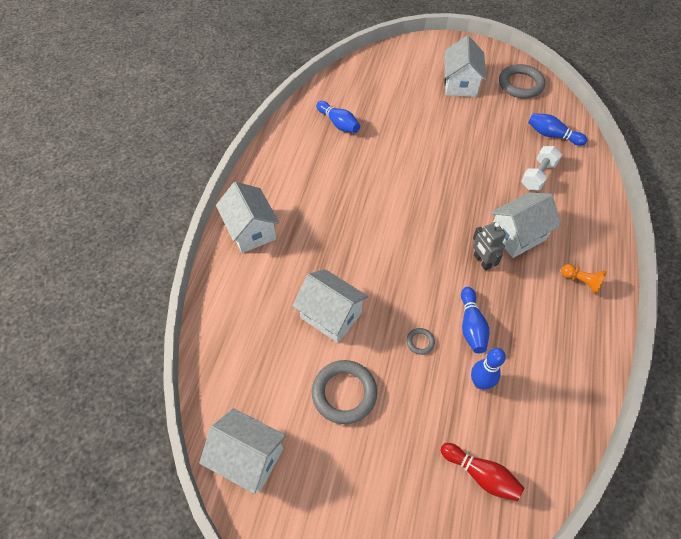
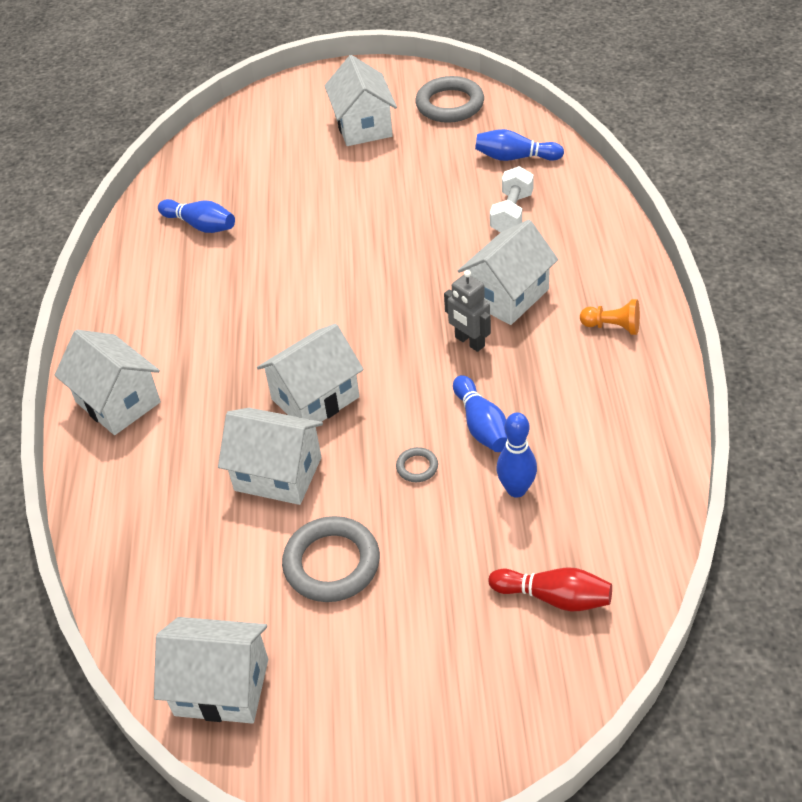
camera: 15 degrees left, 10 degrees down
(371, 269) = (315, 398): none -> white house

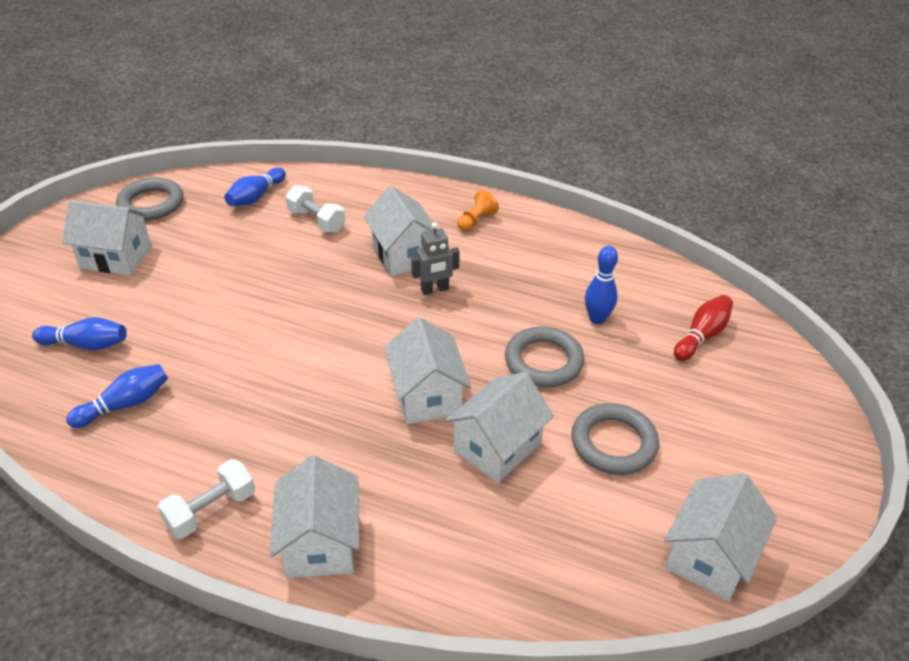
camera: 70 degrees left, 5 degrees down
(118, 402) = (320, 542): white house -> white house turned 75 degrees counterclockwise
(121, 326) = (211, 510): none -> white dumbbell
(417, 467) = (543, 361): grey ring -> grey ring, size x2.18
(481, 425) = (524, 313): blue bowling pin -> blue bowling pin (86, 344)

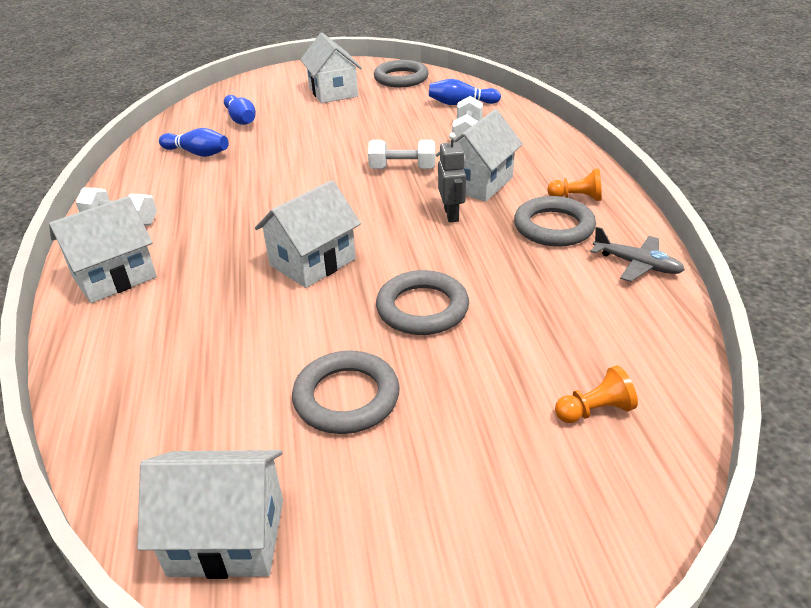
camera: 60 degrees right, 5 degrees down
(332, 282) = (402, 168): none -> white dumbbell
(435, 289) = (451, 214): grey robot -> grey robot turned 135 degrees counterclockwise
(497, 447) = (280, 323): white house -> none
(502, 251) = (553, 227): none -> grey ring
(579, 241) = (637, 264): none -> grey plane
(597, 319) = (526, 320): blue bowling pin -> none
(701, 336) = (594, 410): red bowling pin -> orange pawn

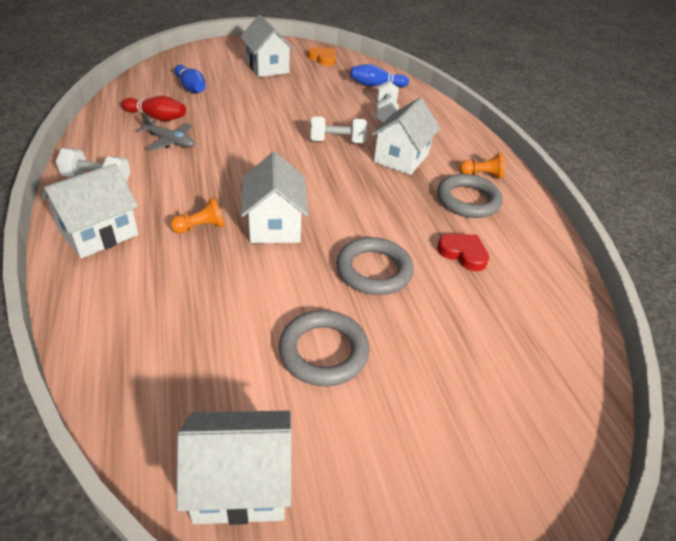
camera: 10 degrees left, 5 degrees up
(197, 153) = (157, 117): blue bowling pin -> red bowling pin
(312, 262) = (274, 225): white house -> white house turned 45 degrees counterclockwise
(401, 78) = (323, 59): grey ring -> orange heart
(451, 214) = (384, 185): grey robot -> none
(537, 287) = (463, 254): none -> red heart
(594, 410) = (525, 364): orange pawn -> orange pawn (201, 227)
(637, 264) = (537, 236): grey plane -> grey plane (170, 141)

